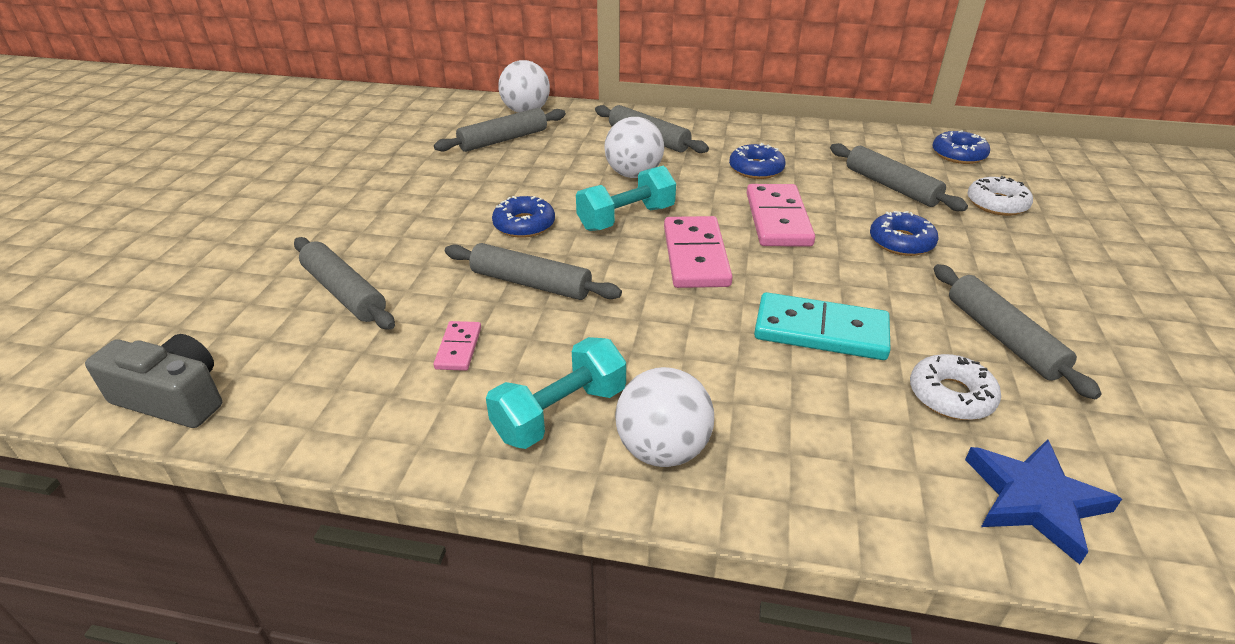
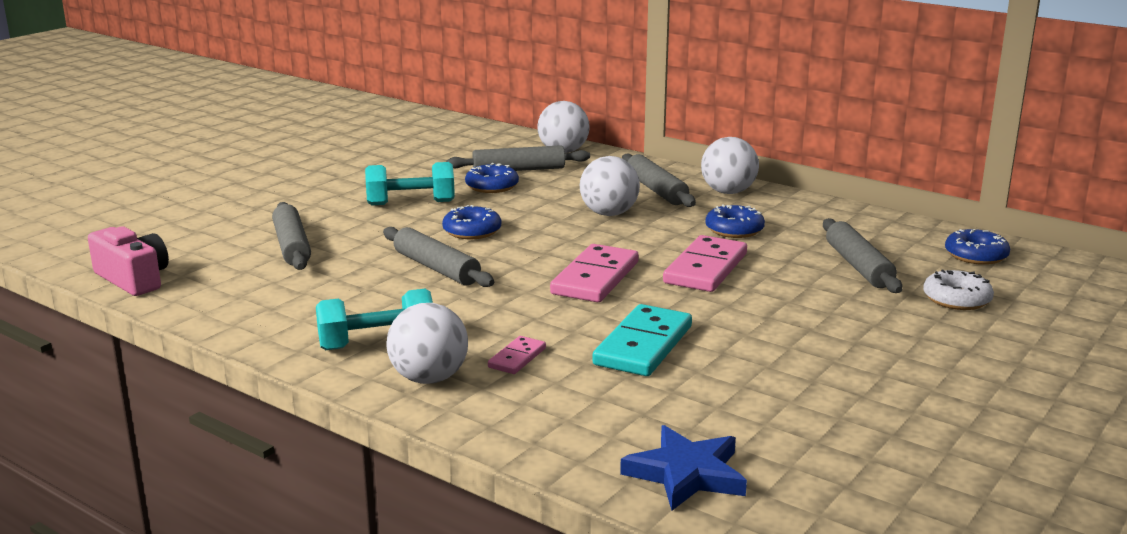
camera: 25 degrees right, 15 degrees down
(173, 398) = (133, 279): grey camera -> pink camera
(458, 348) = (342, 294): pink domino -> pink domino (517, 358)
(626, 218) = (564, 242): turquoise dumbbell -> turquoise dumbbell (411, 203)
(710, 129) = (728, 192): none -> white ball
(820, 331) = (643, 345): turquoise domino -> turquoise domino turned 75 degrees clockwise
(901, 242) = (807, 306): blue donut -> blue donut (492, 186)
(951, 395) = (704, 406): white donut -> none
(1002, 338) = (808, 385): grey rolling pin -> none

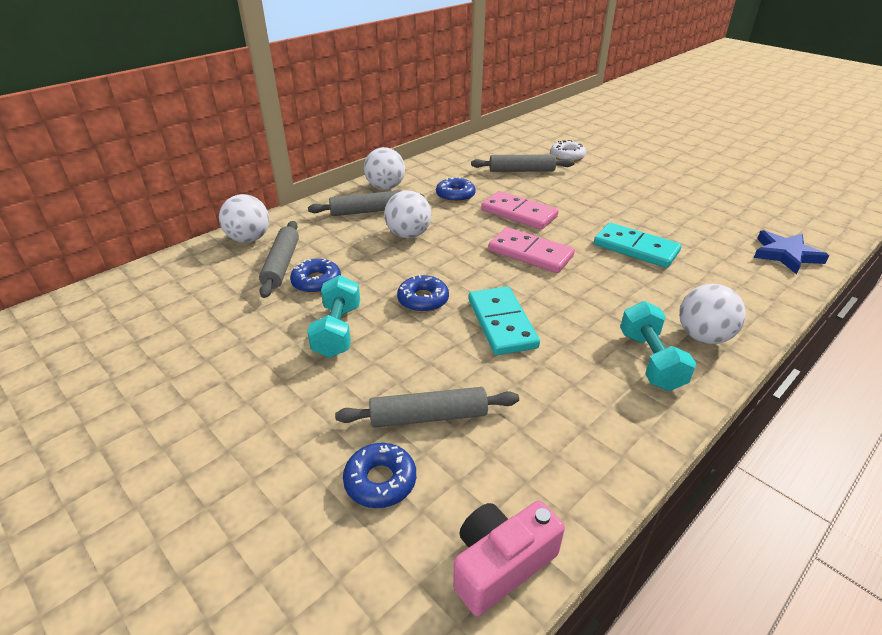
camera: 80 degrees left, 15 degrees up
(436, 268) = (502, 323): grey rolling pin -> turquoise domino
(517, 358) = (662, 296): pink domino -> none
(976, 255) = (511, 141): blue donut -> blue donut (380, 481)

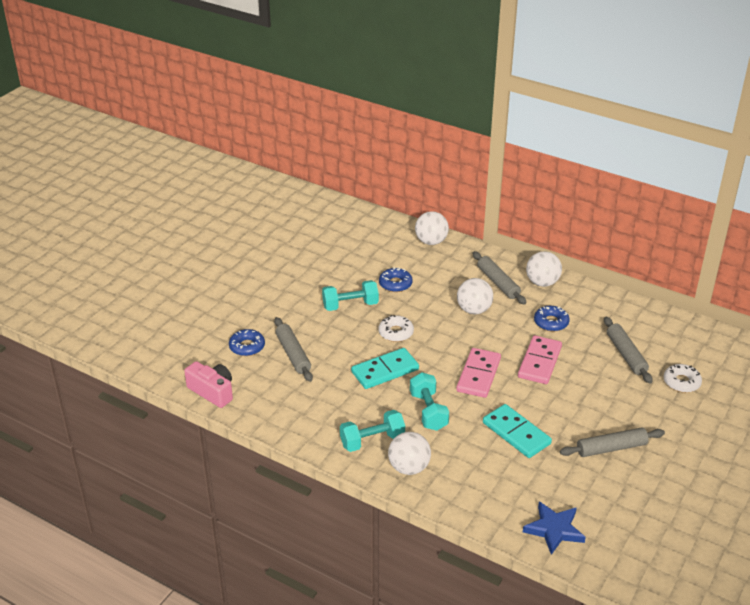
camera: 75 degrees right, 0 degrees up
(281, 265) = (407, 264): grey rolling pin -> grey rolling pin (611, 448)
(423, 300) = (396, 332): blue donut -> white donut
(592, 301) = (428, 411): none -> turquoise dumbbell
(635, 248) = (516, 433): turquoise domino -> turquoise domino turned 60 degrees counterclockwise

